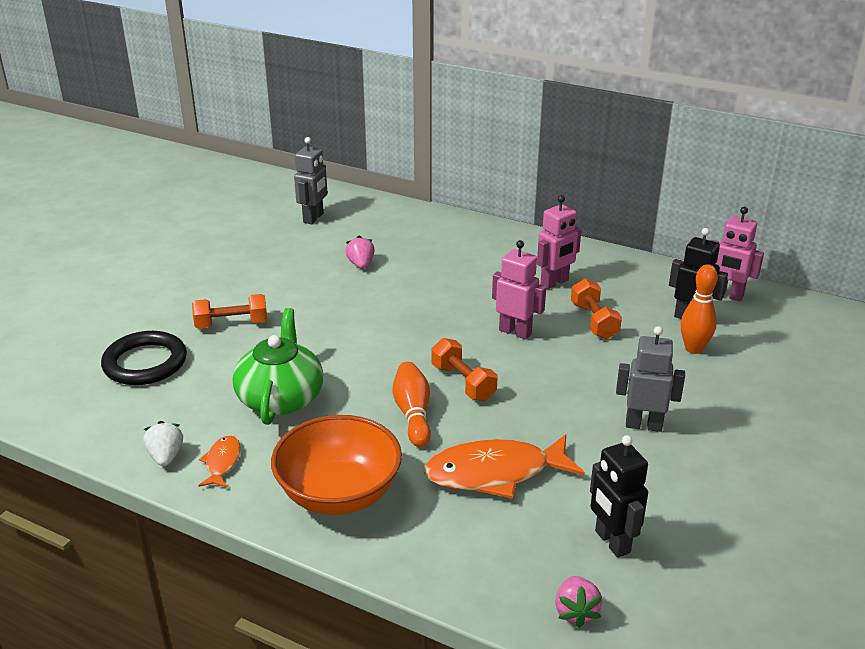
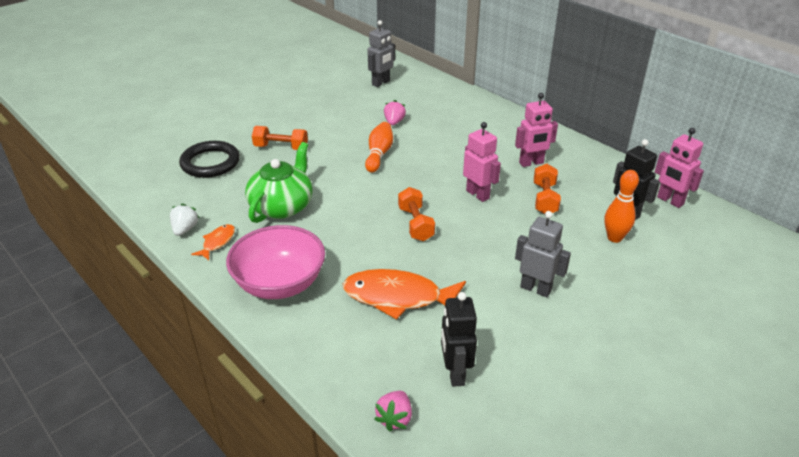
camera: 20 degrees right, 5 degrees up
(339, 494) = (280, 283): orange bowl -> pink bowl
(413, 413) = (365, 238): orange bowling pin -> orange bowling pin (379, 154)

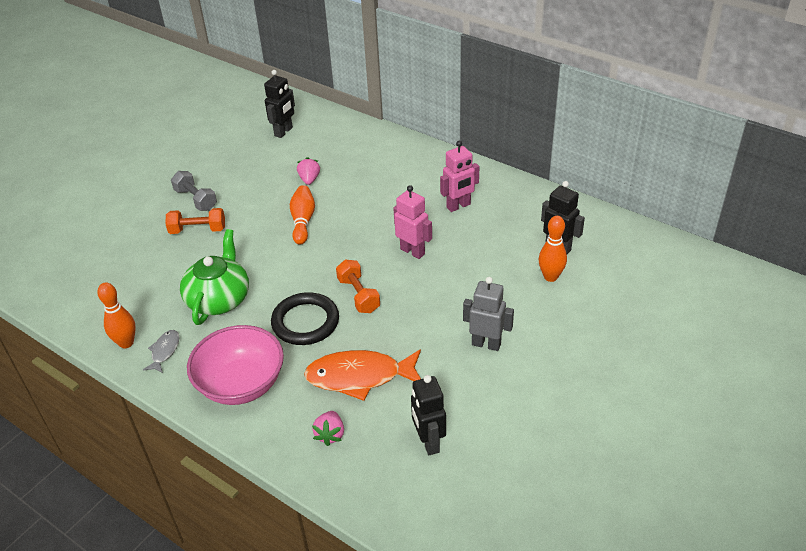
camera: 10 degrees left, 5 degrees up
(185, 229) = (126, 343): white strawberry -> orange bowling pin
(210, 163) = (127, 261): black ring -> black ring (305, 322)
(217, 242) = (164, 351): orange fish -> grey fish
(287, 124) = (196, 199): none -> grey dumbbell
(381, 83) = (284, 132): grey robot -> black robot
(395, 418) = (384, 495): pink strawberry -> pink strawberry (330, 434)
(544, 199) = (478, 245): orange dumbbell -> none
(670, 201) = (597, 227): pink robot -> none

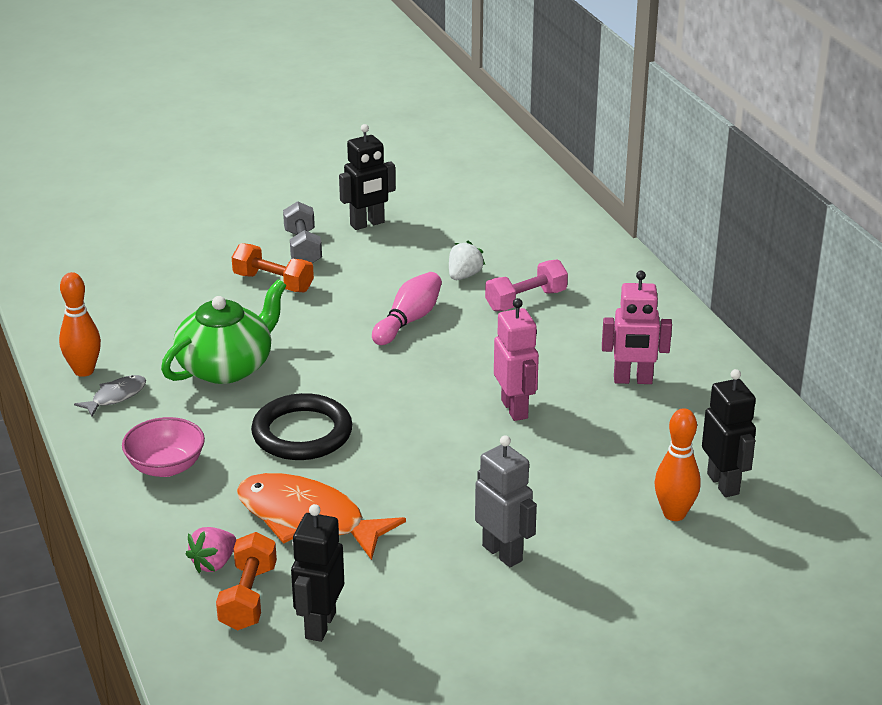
camera: 30 degrees right, 10 degrees down
(241, 384) = (166, 467): pink bowl -> pink bowl, size x0.61
(284, 132) = (486, 208): black robot -> black robot (367, 224)
(303, 221) = (408, 320): orange bowling pin -> pink bowling pin
(309, 179) = (464, 276): pink strawberry -> white strawberry
(358, 181) = (526, 300): none -> pink dumbbell
(358, 295) = (395, 430): orange dumbbell -> orange dumbbell (248, 597)

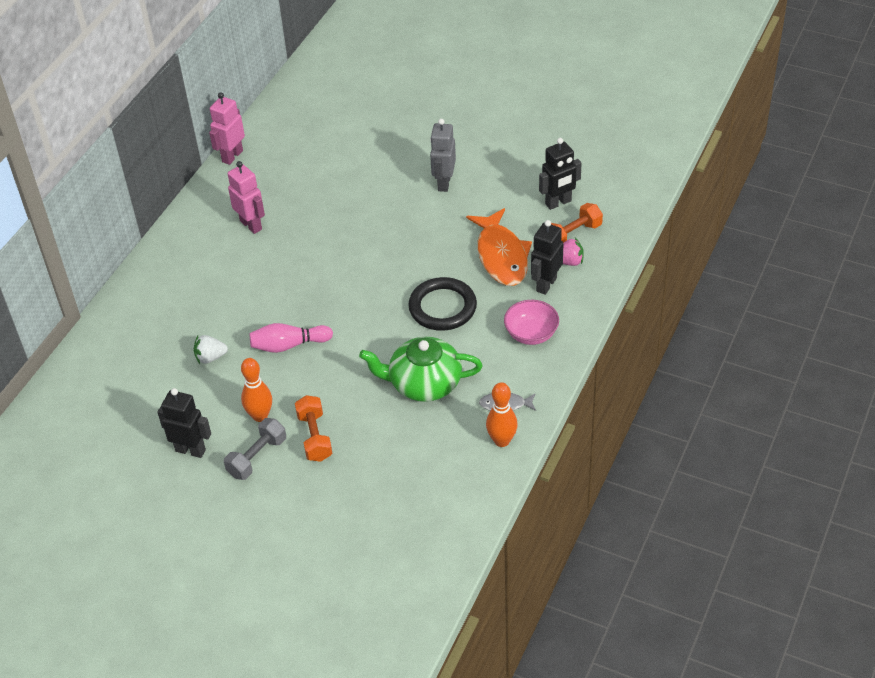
camera: 130 degrees left, 15 degrees up
(515, 409) = (328, 248): pink robot -> pink robot (232, 156)
(526, 300) = (211, 313): pink dumbbell -> none
(674, 514) = (351, 152): orange bowling pin -> orange bowling pin (260, 416)
(723, 484) = (309, 150): black robot -> black robot (546, 284)

